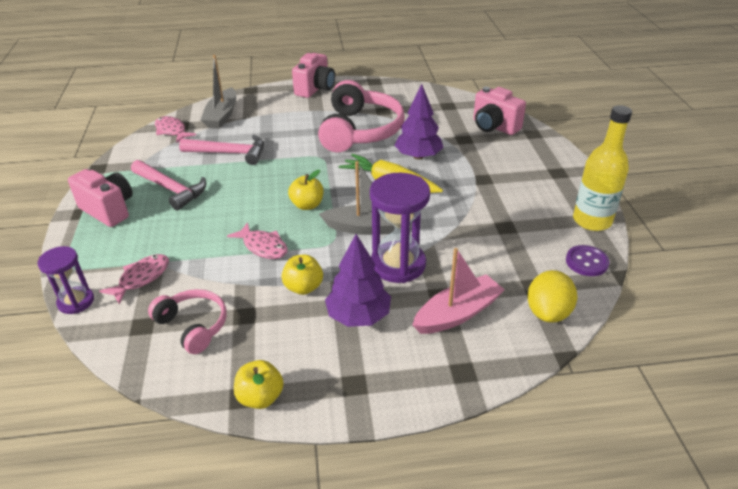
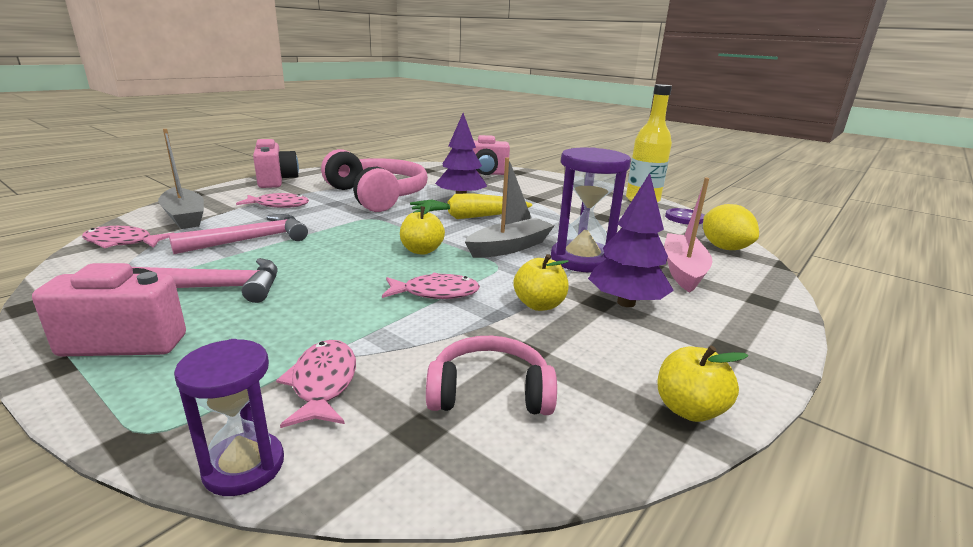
camera: 45 degrees left, 15 degrees down
(283, 121) = (278, 205): none -> pink fish

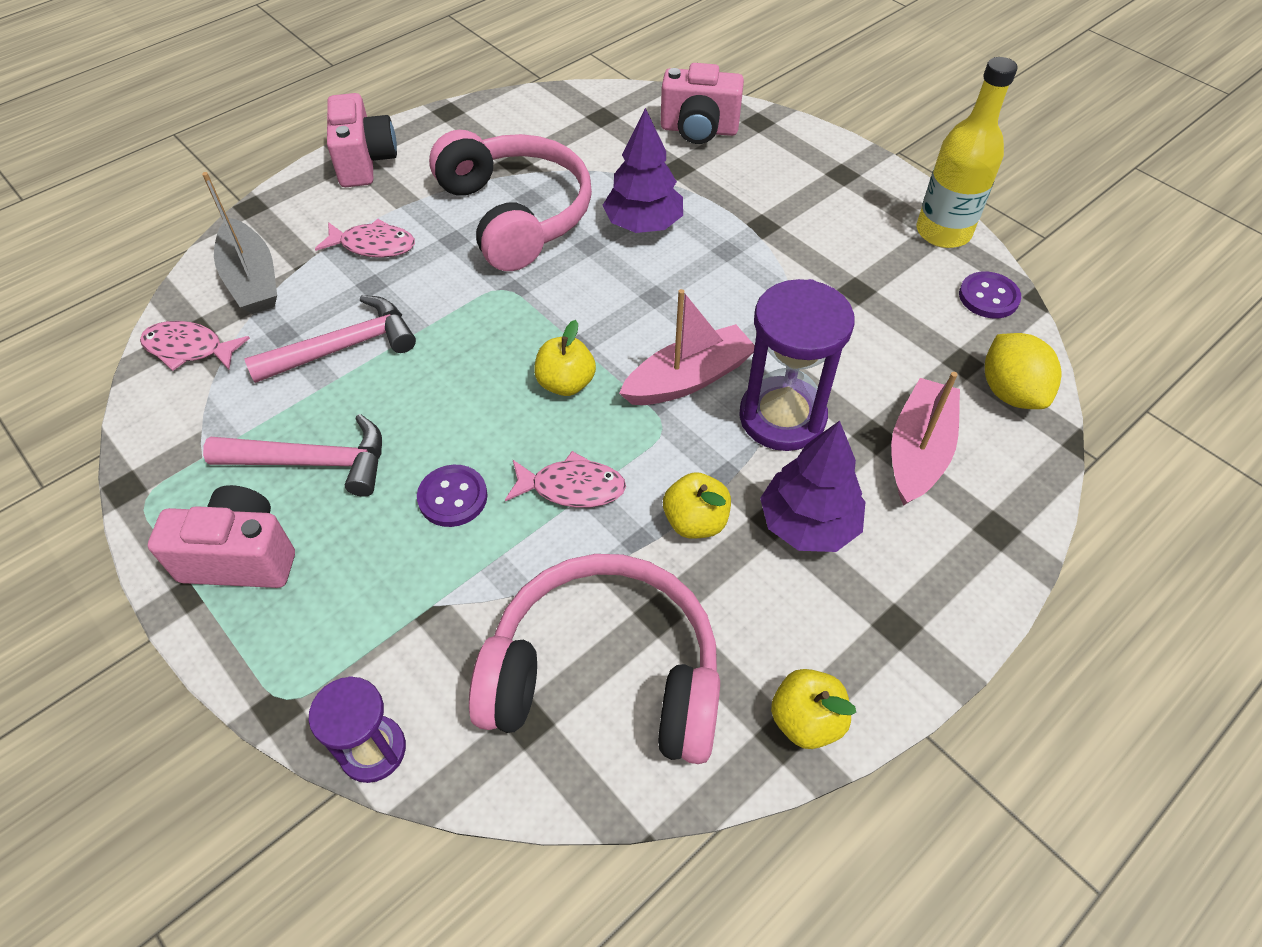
camera: 10 degrees right, 30 degrees up
(323, 383) = (438, 646): pink fish -> none
(336, 300) = (453, 497): none -> purple button
(469, 217) = (646, 288): yellow carrot -> none
(490, 392) = (605, 674): pink headphones -> pink headphones, size x1.83
(510, 247) = (688, 379): grey boat -> pink boat

